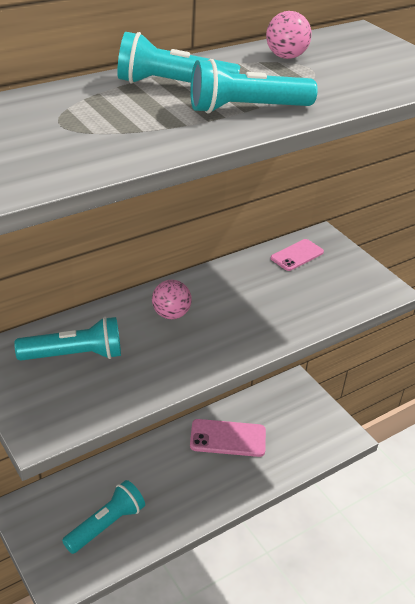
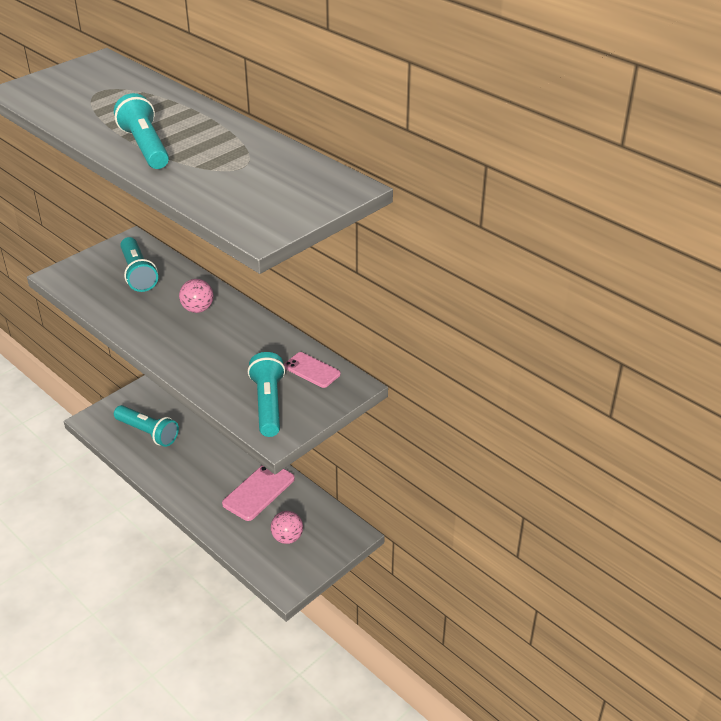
camera: 80 degrees right, 0 degrees up
(172, 85) = (177, 116): turquoise flashlight -> turquoise flashlight (268, 404)
(228, 438) = (259, 491): pink phone -> pink phone turned 45 degrees clockwise
(286, 57) = (260, 154): pink ball -> pink ball (287, 538)

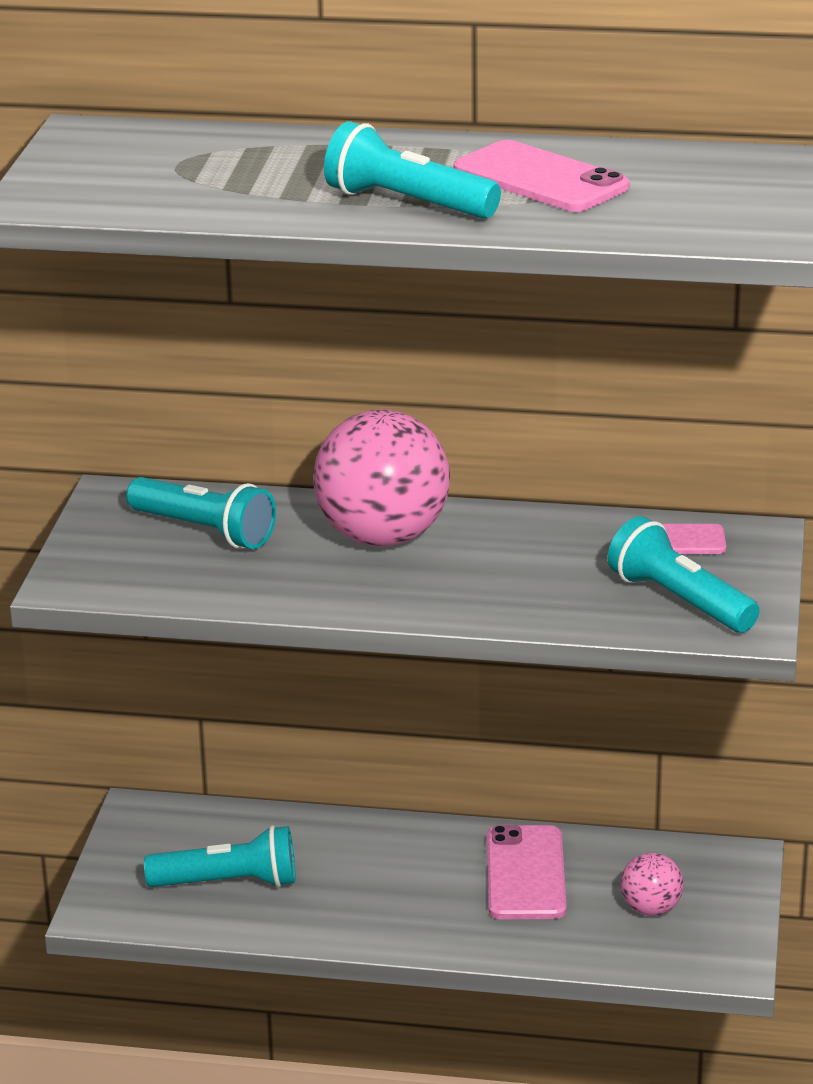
camera: 35 degrees left, 10 degrees down
(198, 309) = (382, 537): pink ball -> pink ball, size x2.08
(223, 156) = (540, 179): none -> pink phone

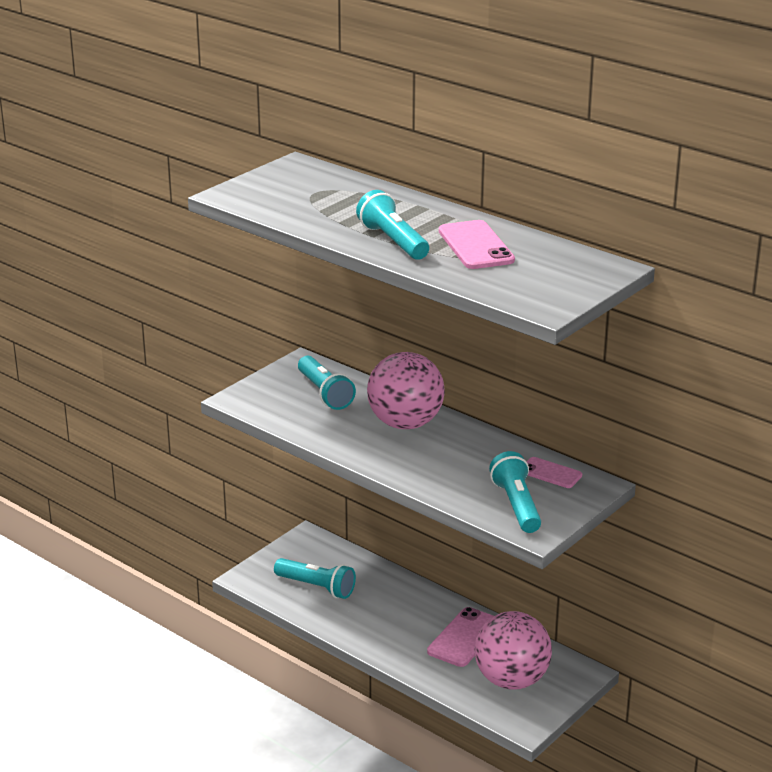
camera: 30 degrees right, 0 degrees up
(651, 909) = (511, 680): pink ball -> pink ball, size x2.08

